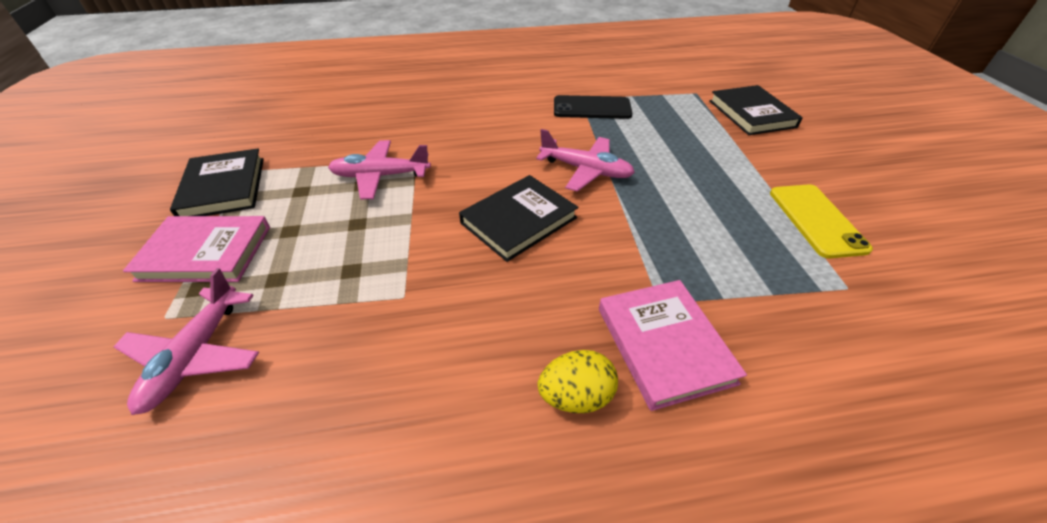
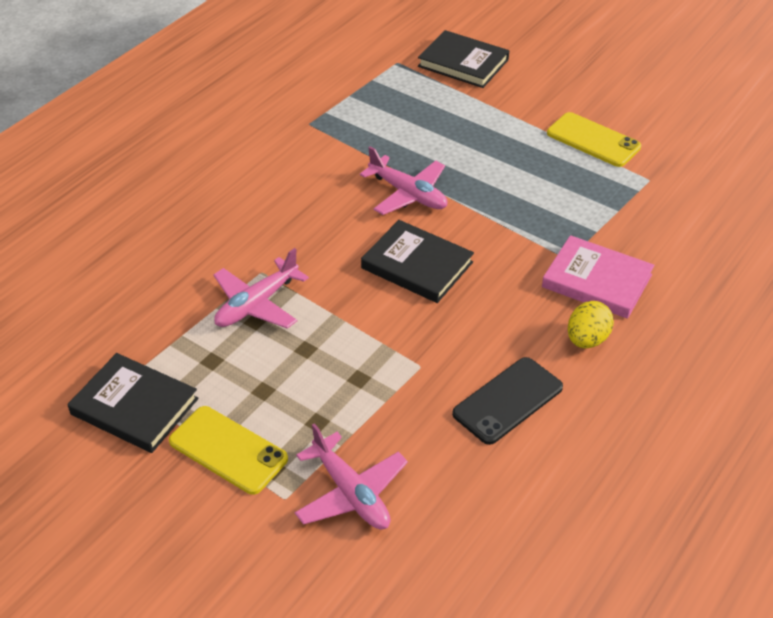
camera: 45 degrees left, 0 degrees up
(206, 253) = (228, 450): pink book -> yellow phone
(519, 220) = (417, 265): black book -> black book turned 60 degrees counterclockwise
(586, 170) = (408, 194): pink plane -> pink plane turned 60 degrees clockwise
(592, 108) = (333, 129): black phone -> black phone (507, 400)

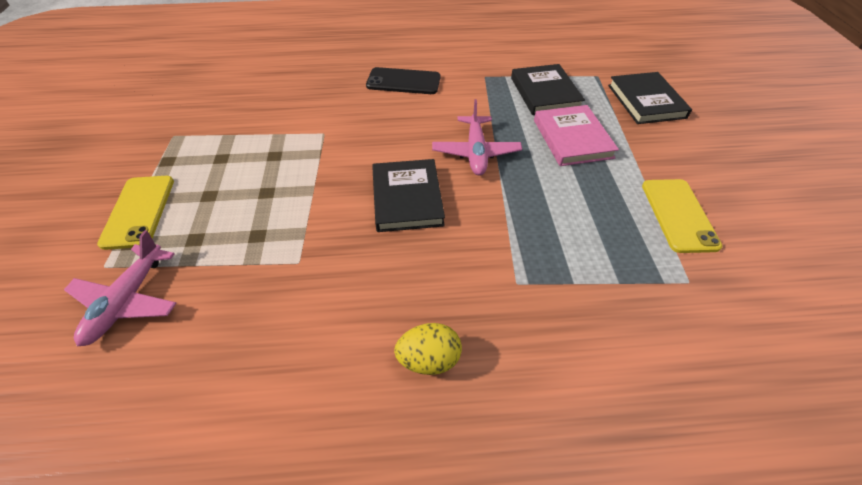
camera: 50 degrees right, 5 degrees up
(134, 406) = (156, 151): black book -> black book (545, 93)
(257, 304) = (291, 148): pink plane -> none
(507, 400) = (301, 344): black phone -> black phone (403, 81)
(597, 281) = (512, 321): pink book -> pink book (572, 138)

